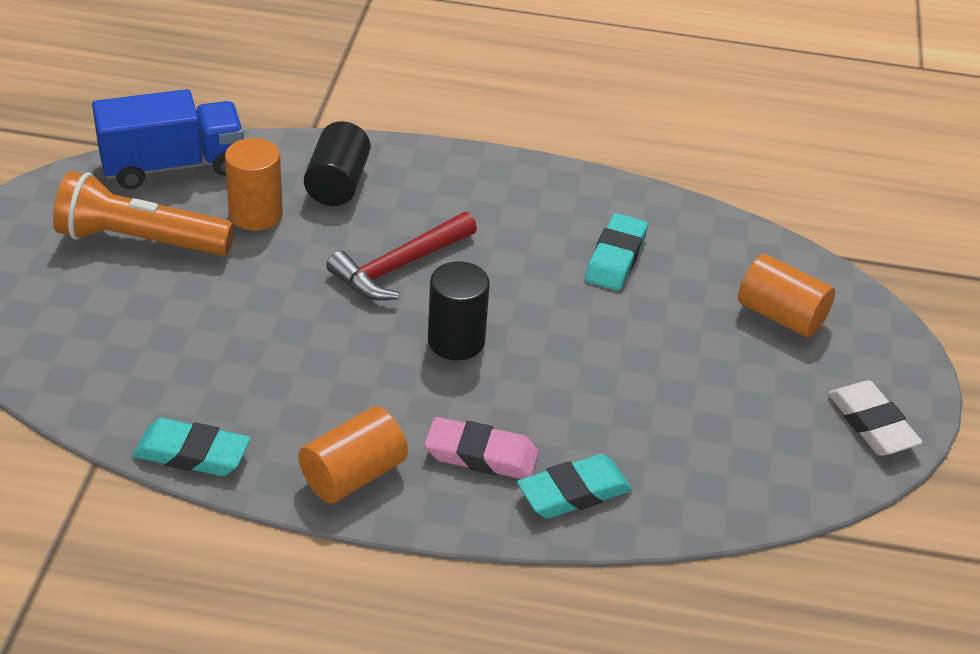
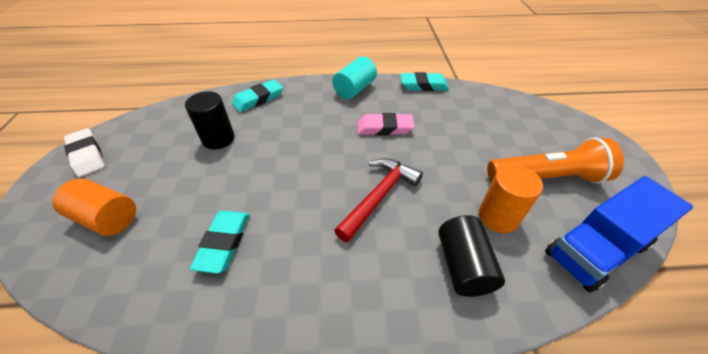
camera: 170 degrees right, 5 degrees up
(353, 475) = (354, 89): orange cylinder -> turquoise cylinder
(456, 341) = (327, 154): black cylinder -> black cylinder (218, 139)
(481, 455) = (302, 105): pink eraser -> pink eraser (384, 128)

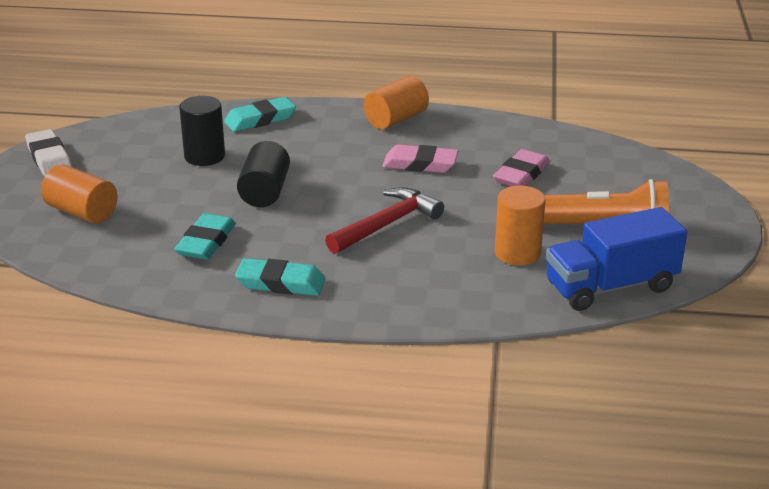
camera: 10 degrees right, 15 degrees down
(354, 89) = (396, 119): turquoise cylinder -> orange cylinder
(423, 85) = (497, 123): turquoise eraser -> turquoise eraser (280, 283)
(460, 129) = (521, 174): none -> pink eraser
(463, 266) = (455, 282): black cylinder -> black cylinder (265, 192)

